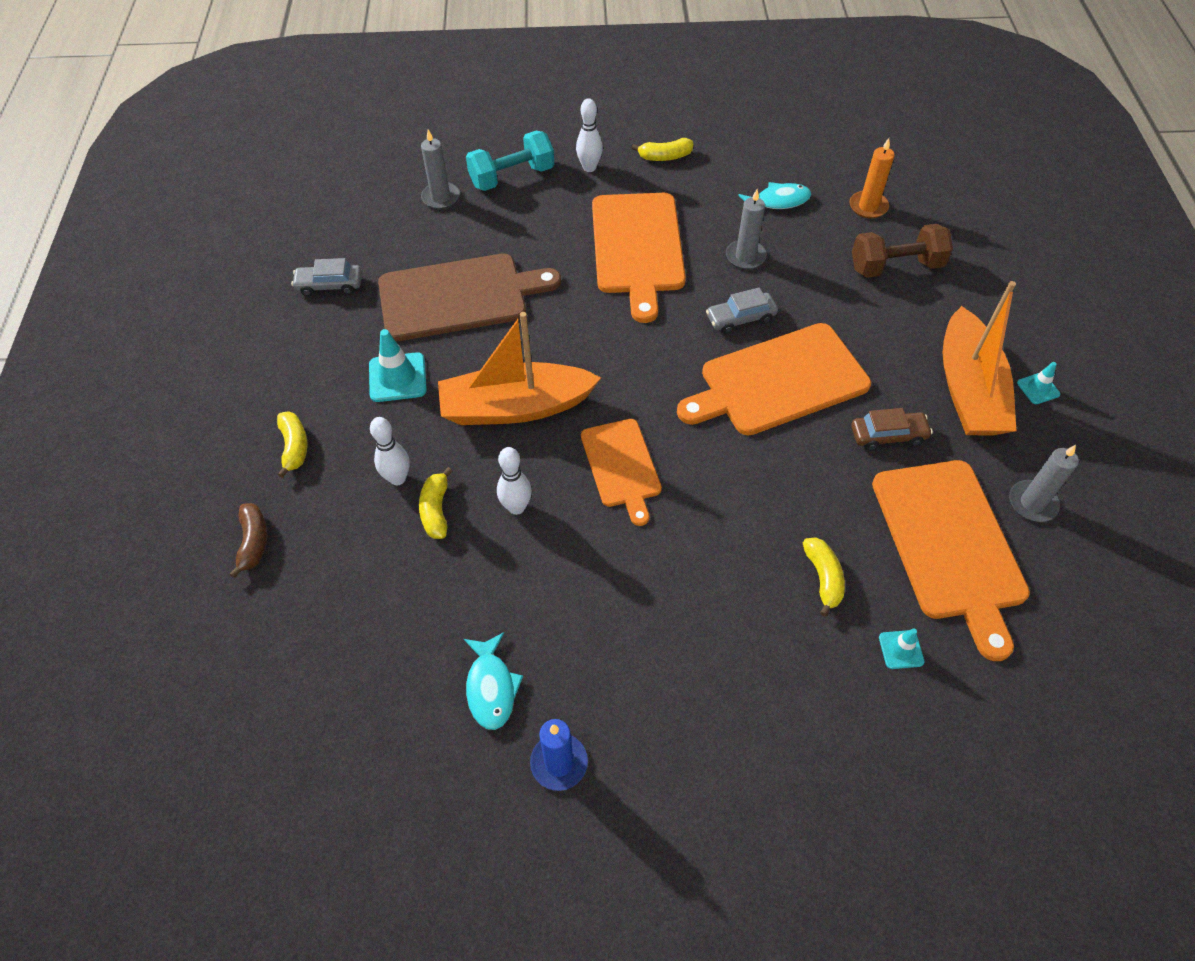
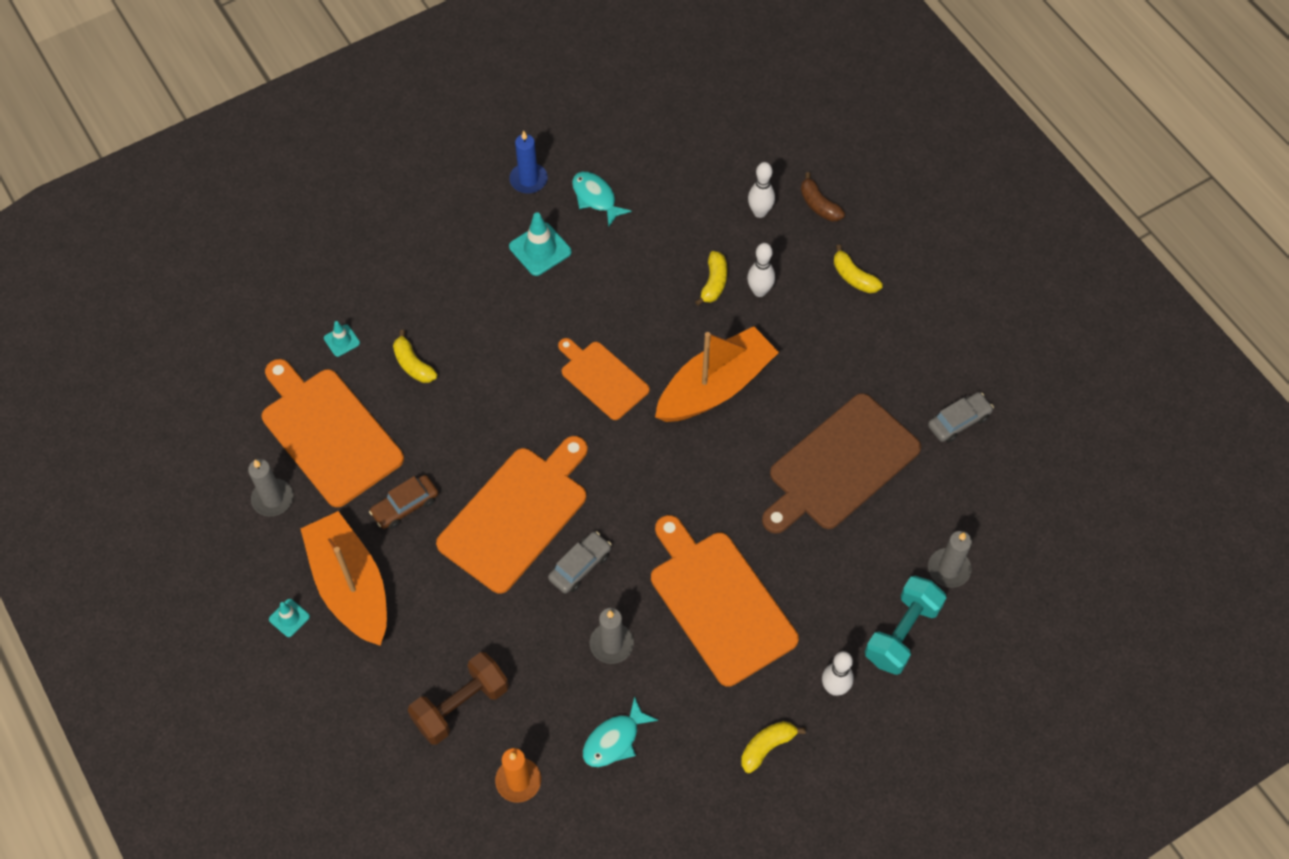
camera: 150 degrees right, 5 degrees up
(397, 377) = (827, 366): turquoise traffic cone -> turquoise traffic cone (540, 249)
(436, 510) = (714, 283): yellow banana -> yellow banana turned 45 degrees clockwise
(516, 507) = (659, 311): white bowling pin -> white bowling pin (759, 212)

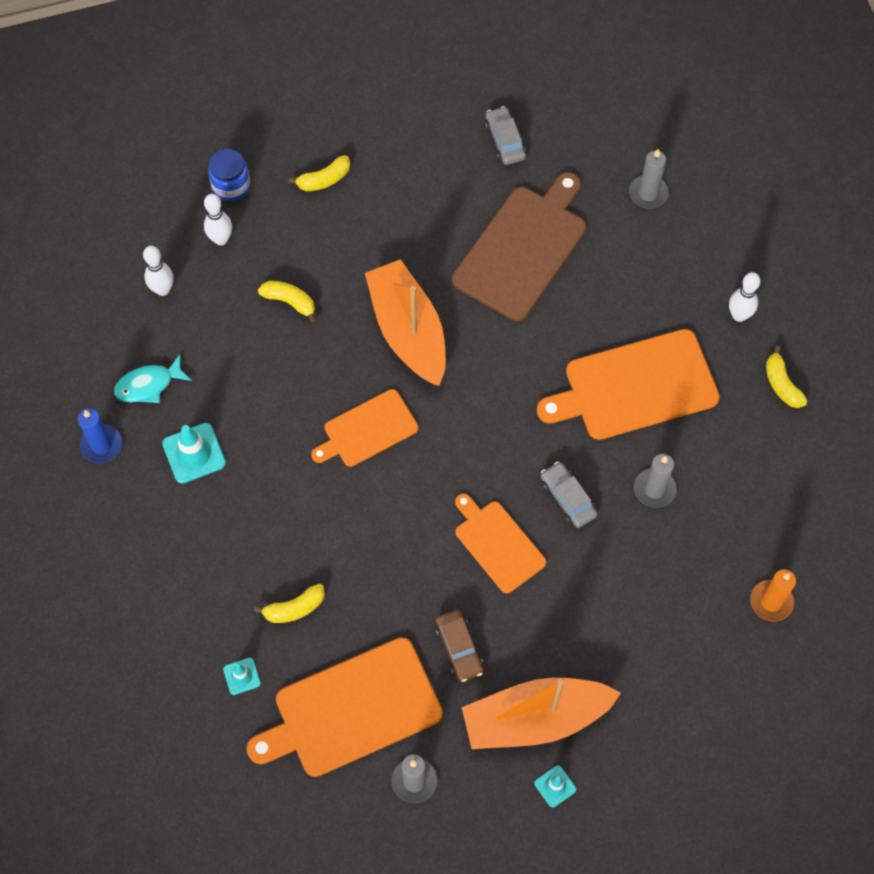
camera: 75 degrees left, 5 degrees up
(461, 705) = (686, 638): brown dumbbell -> none
(516, 515) = (497, 544): orange cutting board -> orange cutting board, size x0.60
(614, 740) = (749, 509): turquoise fish -> none
(759, 291) = (313, 264): white bowling pin -> white bowling pin (163, 289)
(819, 205) = (231, 185): brown banana -> blue jar
(840, 465) = (522, 249): brown cutting board -> brown cutting board turned 120 degrees counterclockwise
(902, 633) = (700, 247): turquoise dumbbell -> none

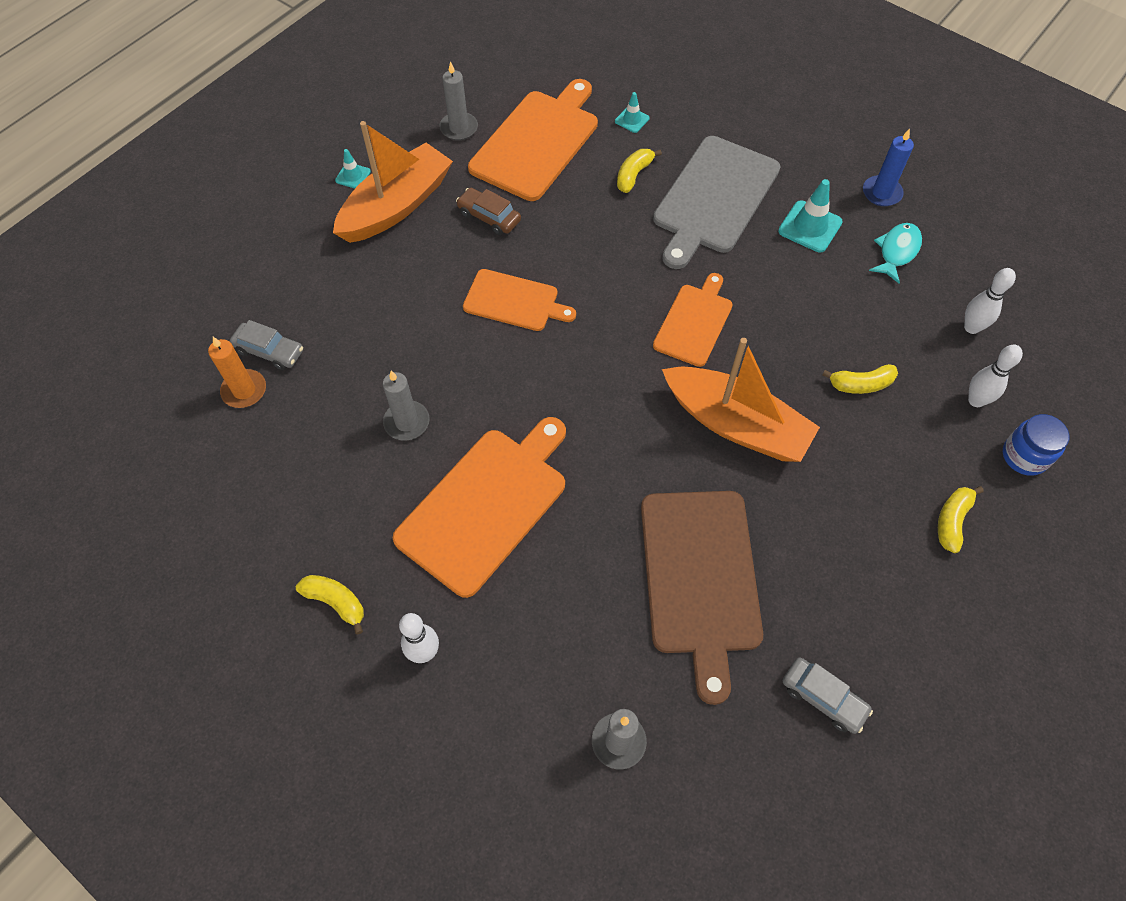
camera: 145 degrees right, 5 degrees down
(246, 535) = (714, 198): none -> grey cutting board
(568, 498) = (480, 369): grey car -> grey car (269, 351)

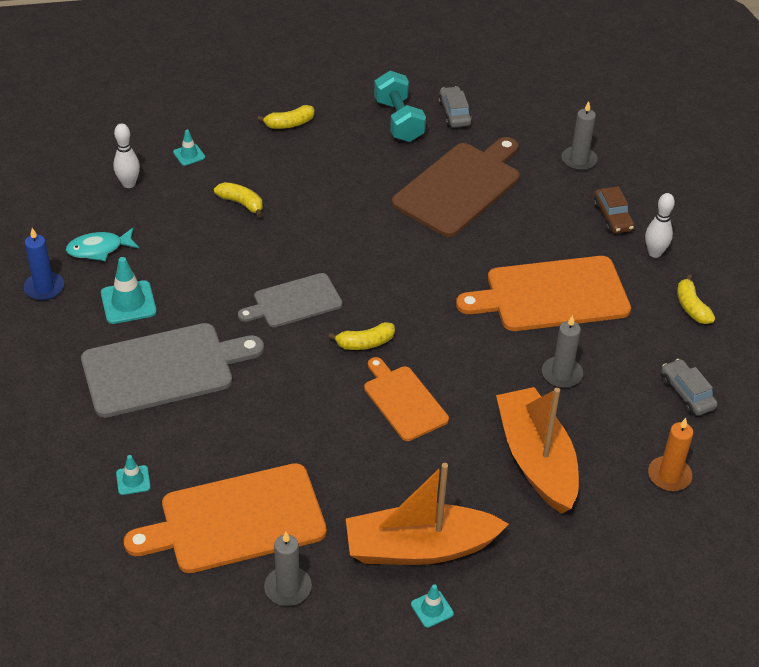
camera: 140 degrees left, 15 degrees down
(269, 351) = (628, 493): grey car -> grey car (687, 393)
(489, 217) = (352, 480): brown car -> brown car (612, 217)
(633, 175) = (197, 431): yellow banana -> yellow banana (365, 343)
(694, 322) = (294, 302): orange cutting board -> grey cutting board
(736, 424) = (345, 234): orange boat -> orange boat (536, 460)
(863, 627) = (398, 120): none -> turquoise dumbbell
(976, 400) = (189, 155): white bowling pin -> turquoise traffic cone
(1024, 456) = (206, 120): blue jar -> none

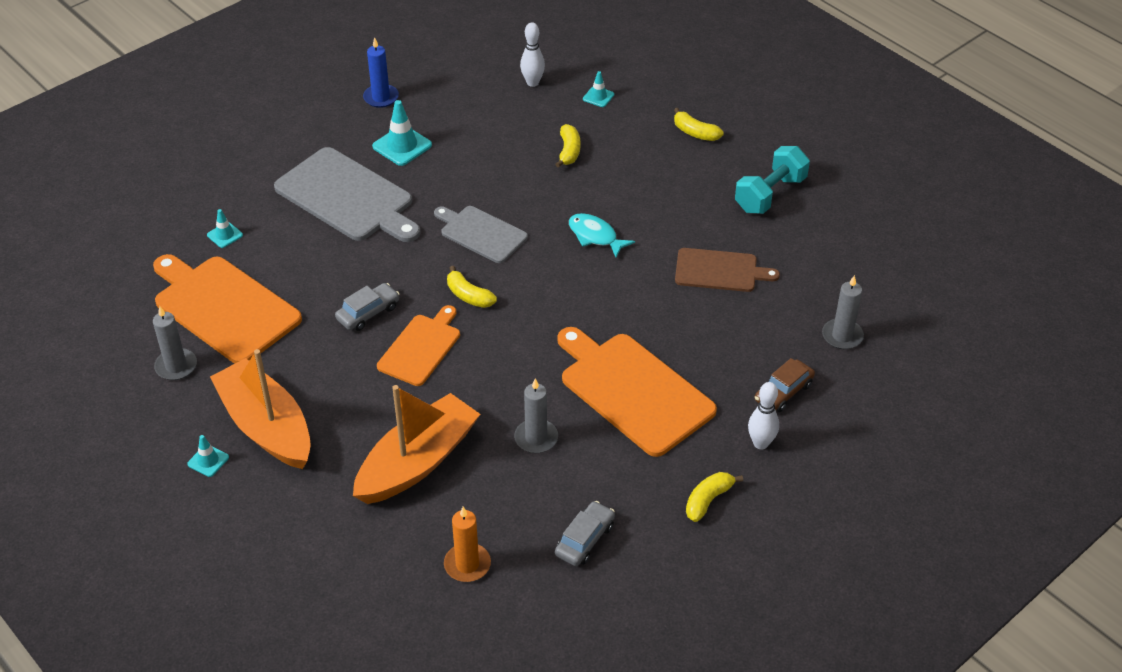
camera: 60 degrees right, 0 degrees up
(99, 249) = (446, 103): turquoise fish -> turquoise fish (595, 236)
(454, 113) = (819, 225): grey car -> grey car (368, 313)
(459, 187) = (720, 271): brown cutting board -> brown cutting board, size x0.60

